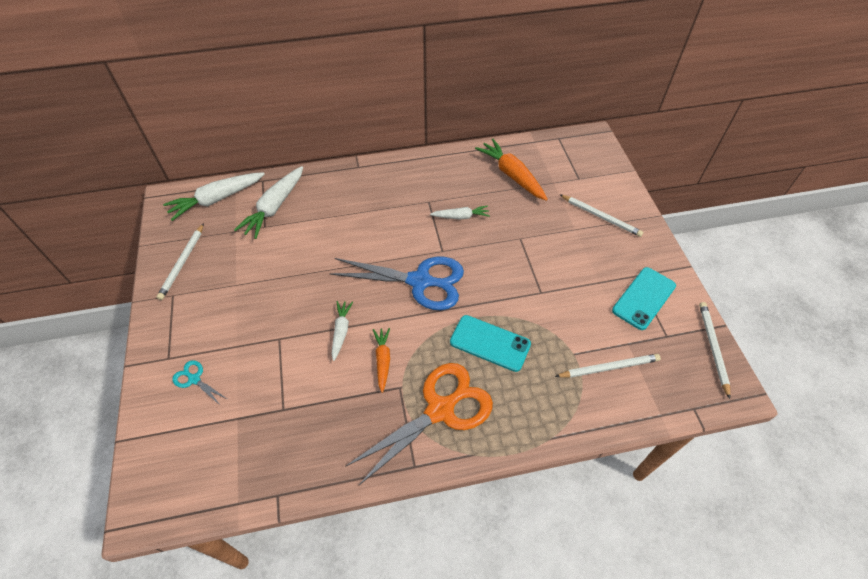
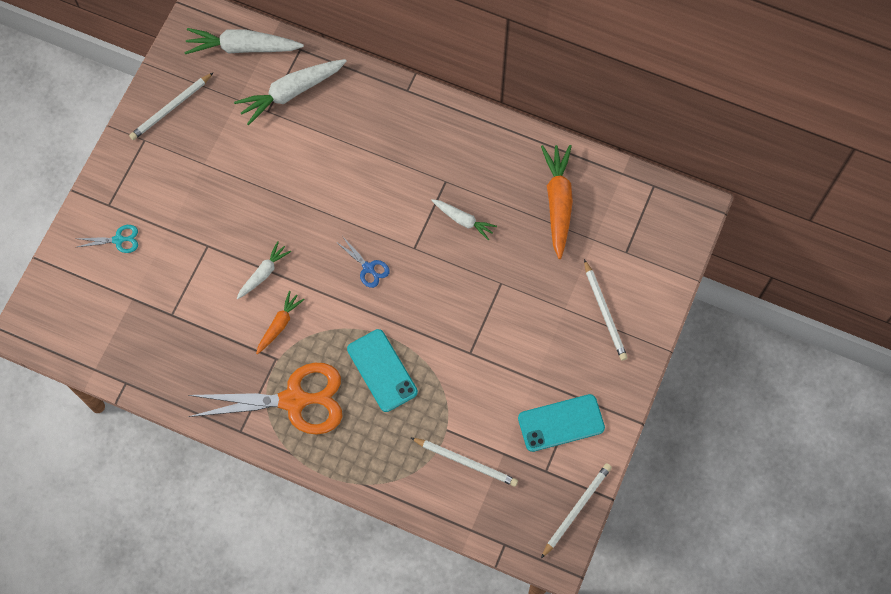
camera: 35 degrees right, 15 degrees up
(194, 379) = (118, 240): turquoise scissors -> turquoise scissors turned 105 degrees clockwise
(420, 281) = (368, 268): blue scissors -> blue scissors, size x0.43

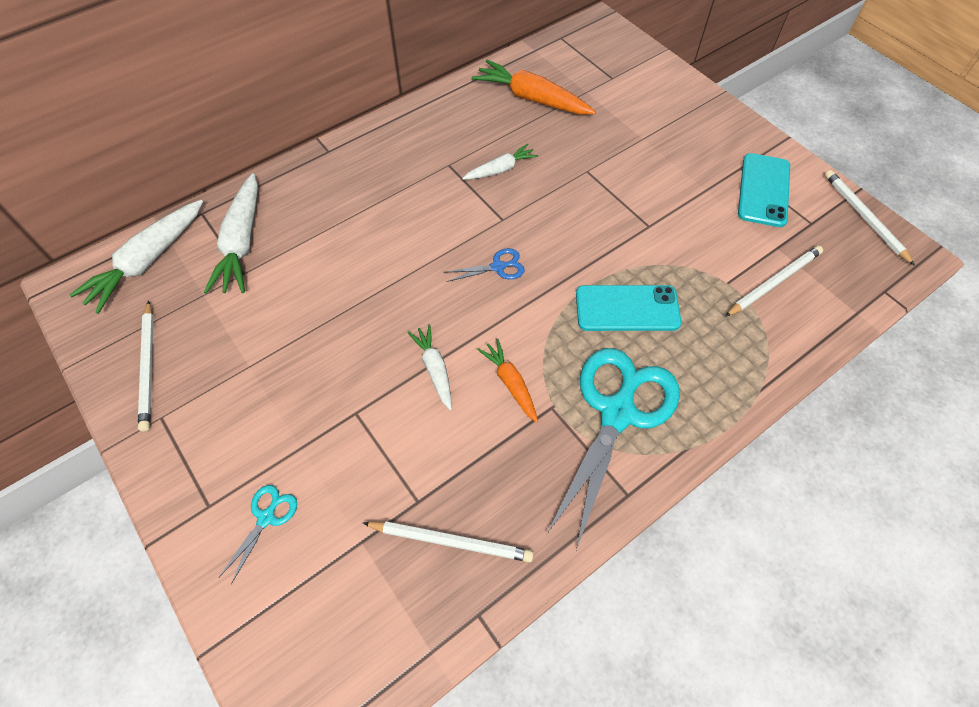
camera: 60 degrees left, 10 degrees down
(294, 400) = (617, 412): orange scissors -> turquoise scissors
(605, 312) = (663, 114): white pencil -> white pencil (451, 541)

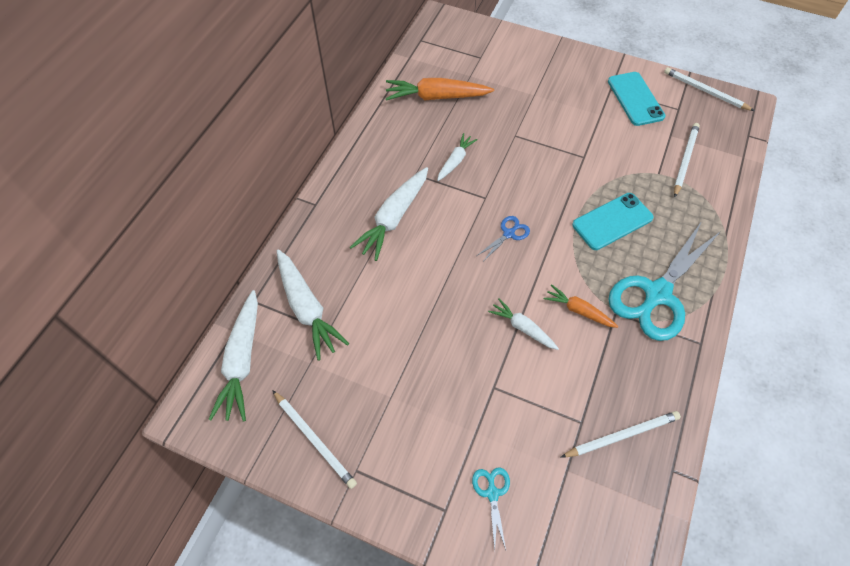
camera: 30 degrees left, 0 degrees up
(392, 197) = (394, 218): none -> white carrot
(617, 412) = (657, 294): turquoise scissors -> turquoise scissors turned 135 degrees counterclockwise

